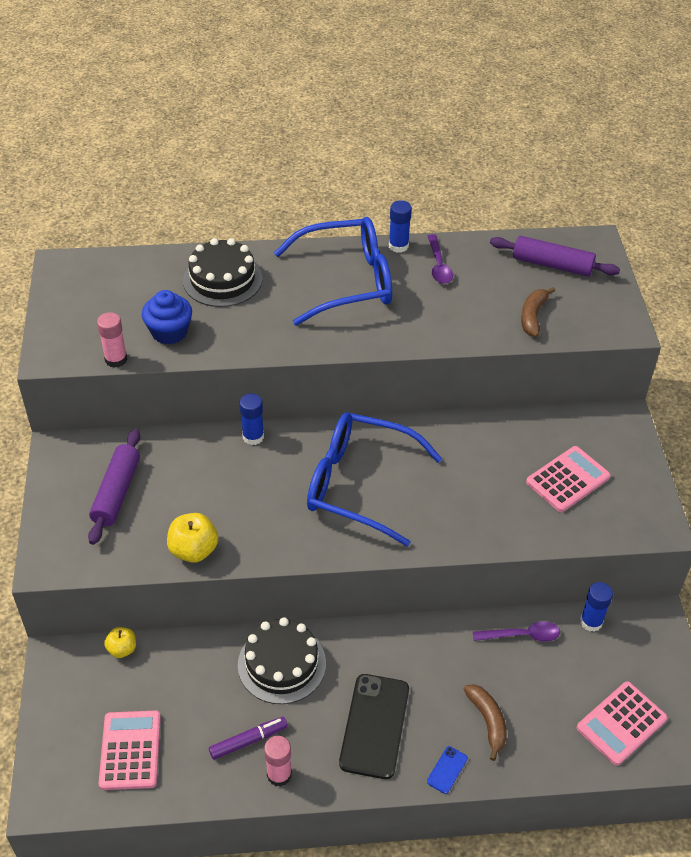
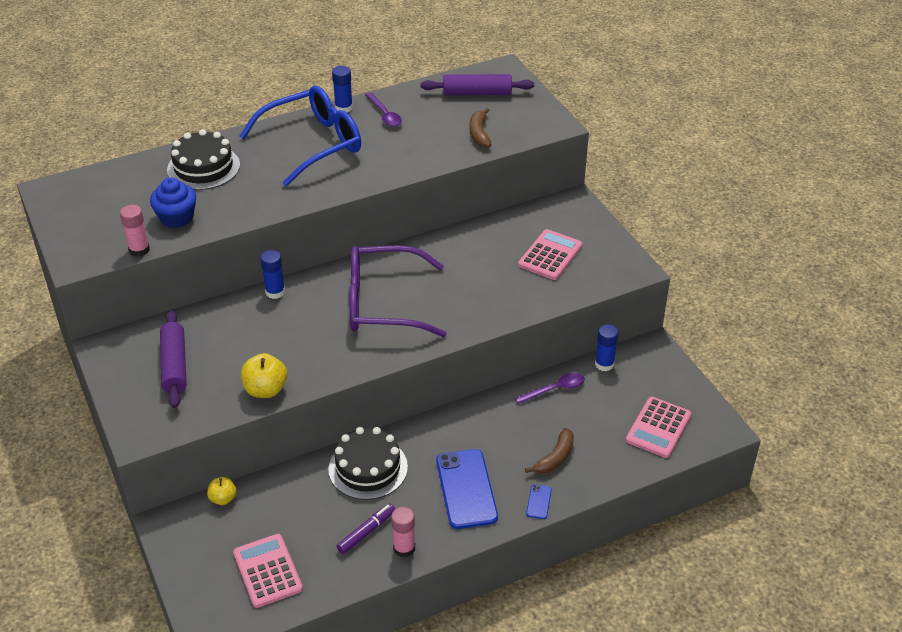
camera: 20 degrees left, 5 degrees down
(359, 484) = (383, 303): blue glasses -> purple glasses
(374, 726) = (466, 489): black phone -> blue phone
(487, 721) = (555, 458): brown banana -> brown banana turned 75 degrees clockwise

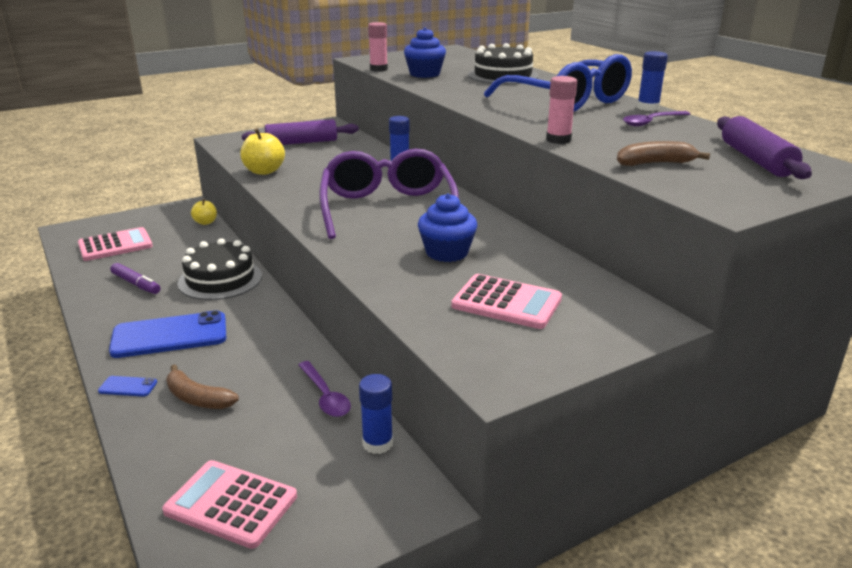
camera: 85 degrees right, 15 degrees down
(404, 548) = (104, 304): pink glue stick -> pink glue stick (558, 140)
(474, 275) = (447, 252): none -> blue cupcake

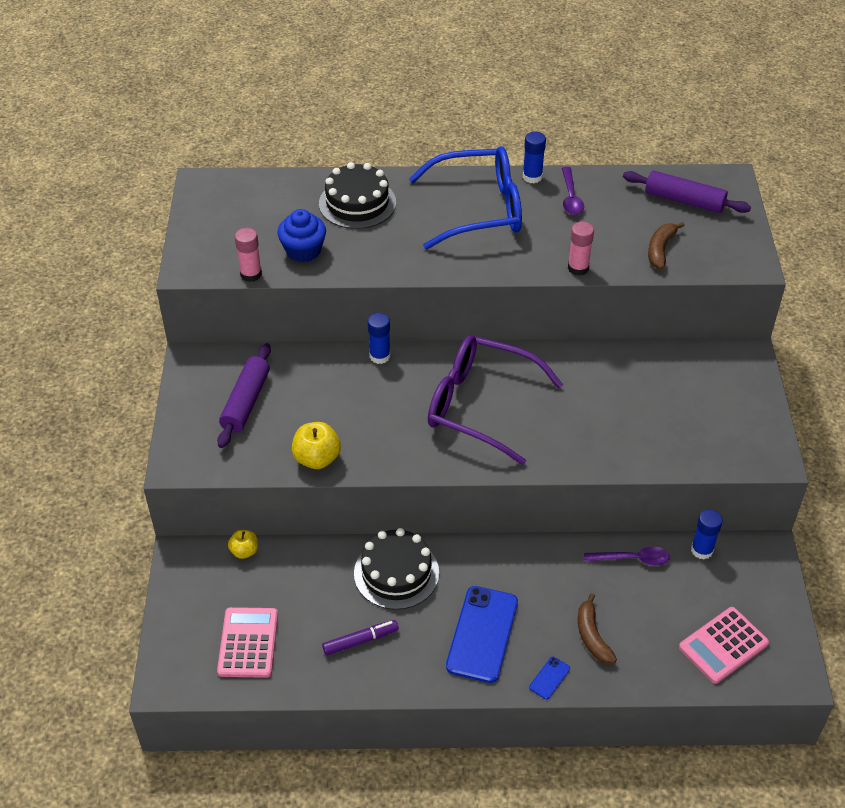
camera: 60 degrees left, 20 degrees up
(197, 398) = (592, 636): brown banana -> brown banana turned 105 degrees clockwise
(447, 252) = (591, 406): blue cupcake -> none
(506, 302) = (686, 410): pink calculator -> none

